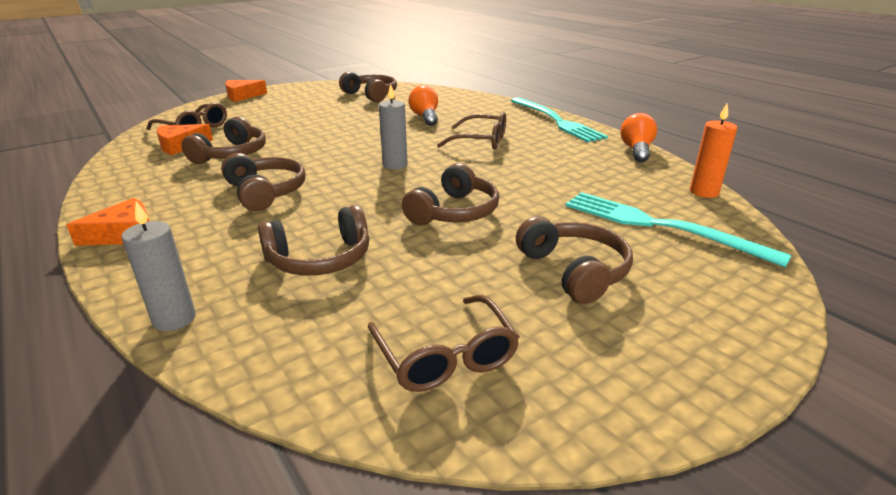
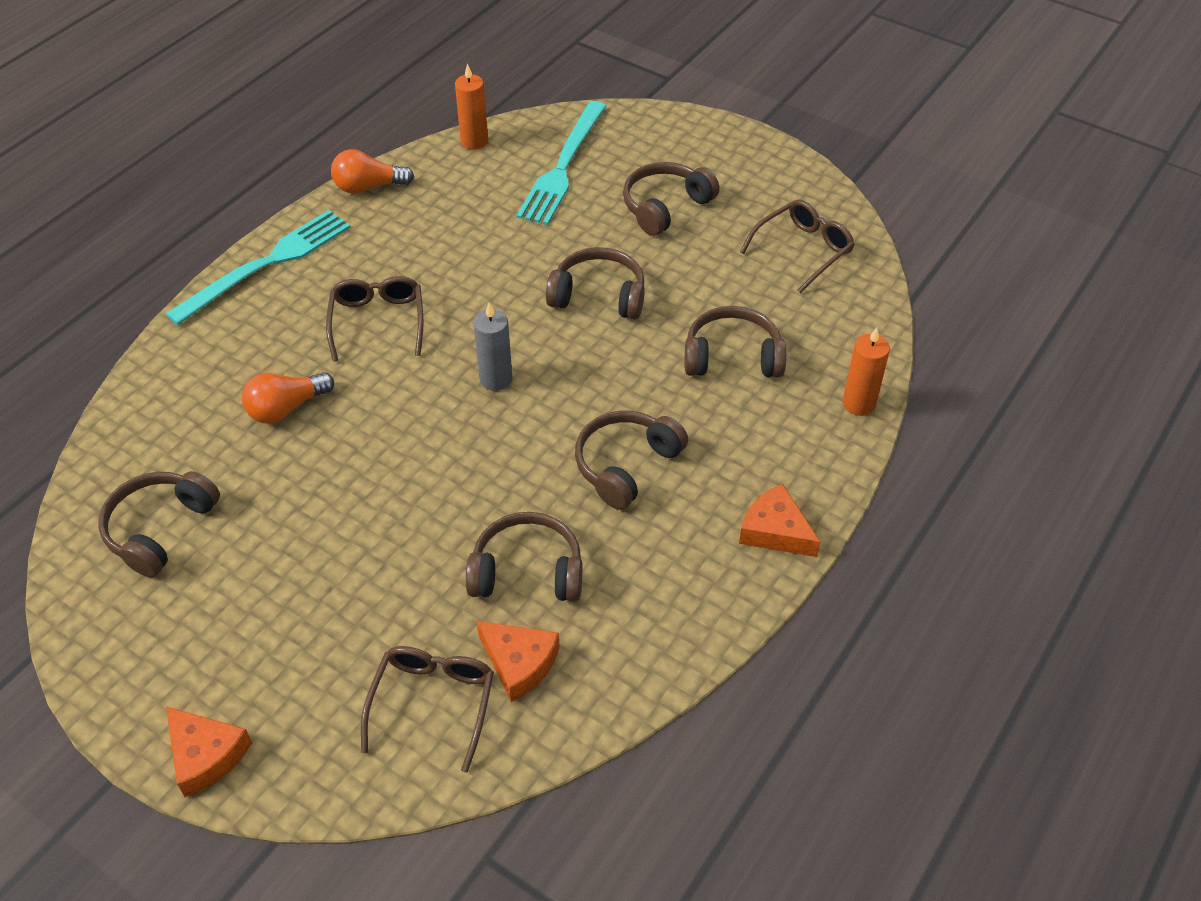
camera: 110 degrees left, 20 degrees up
(174, 319) = (858, 403): grey candle -> orange candle
(320, 259) = (732, 356): brown headphones -> brown headphones turned 45 degrees counterclockwise

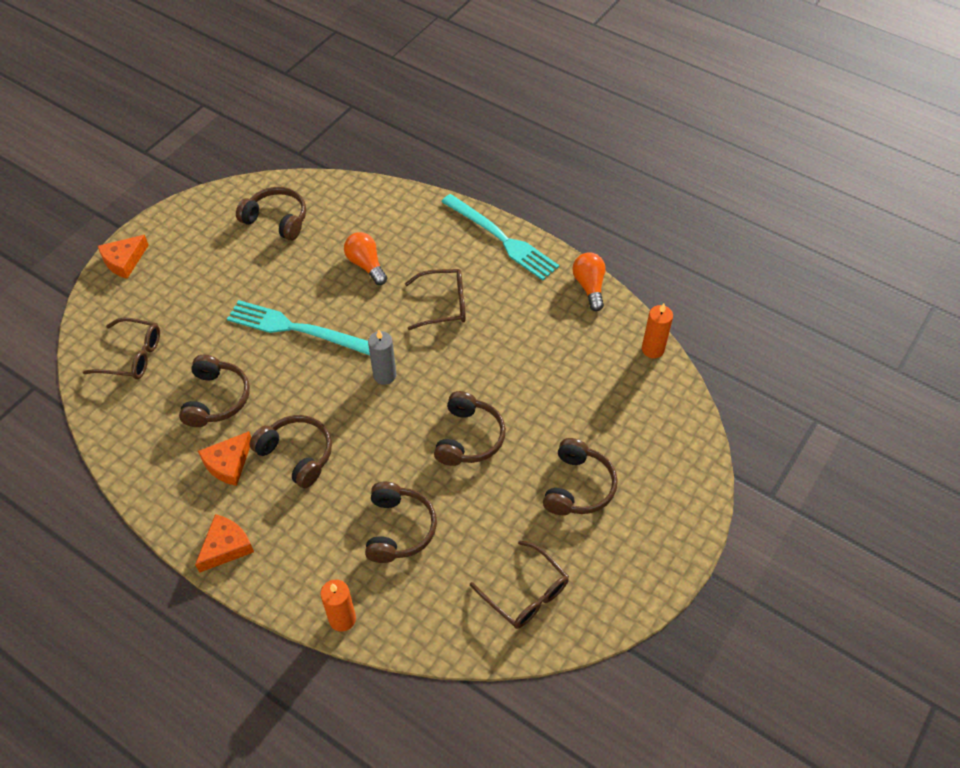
camera: 90 degrees right, 5 degrees up
(519, 663) = (150, 397): orange cheese -> orange cheese (228, 463)
(563, 166) = (625, 412): turquoise fork -> turquoise fork (296, 328)
(665, 206) = (578, 487): brown headphones -> brown headphones turned 60 degrees clockwise

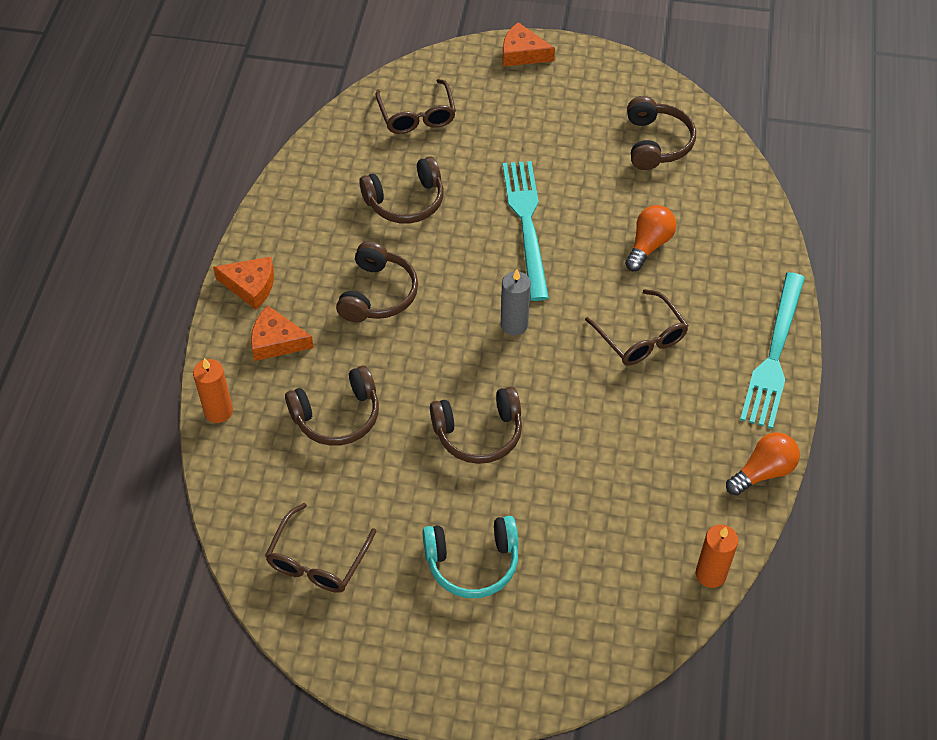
camera: 65 degrees right, 0 degrees up
(228, 463) = (339, 245): orange cheese -> orange cheese (276, 341)
(578, 487) = (472, 563): brown headphones -> turquoise headphones

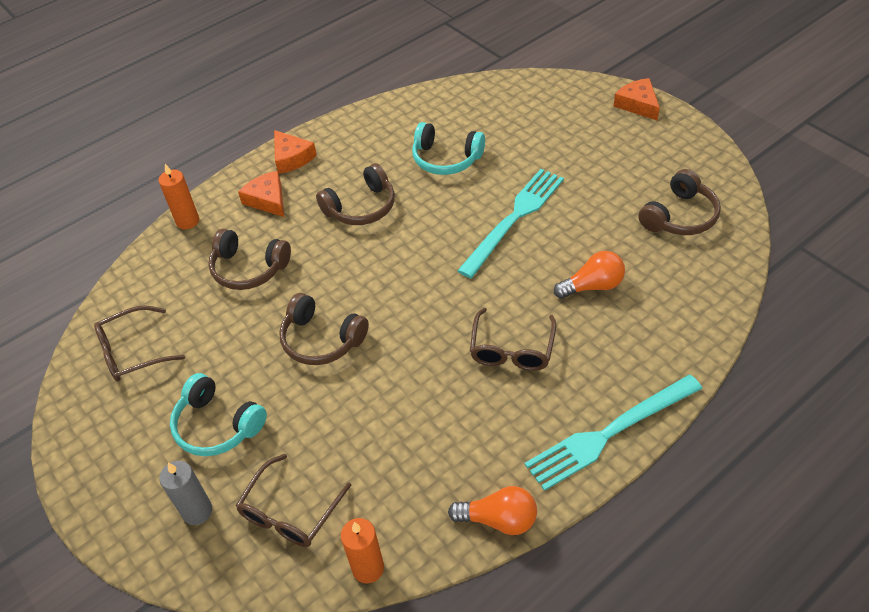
camera: 45 degrees right, 5 degrees down
(406, 201) = (446, 159): brown headphones -> turquoise headphones
(417, 116) = (515, 109): brown glasses -> brown glasses (290, 512)
(514, 324) = (428, 281): grey candle -> grey candle (197, 511)

